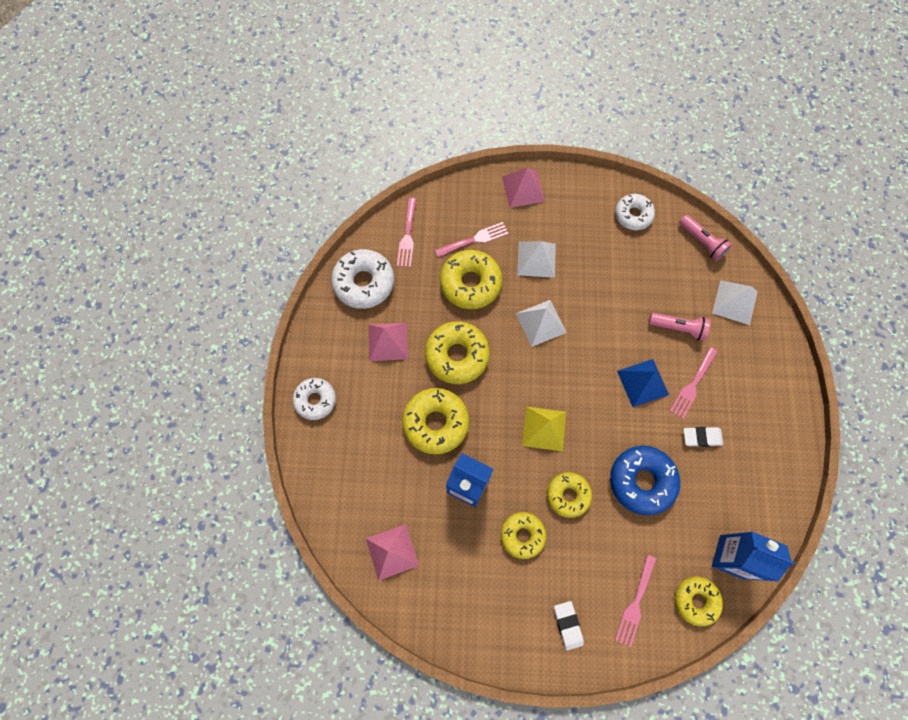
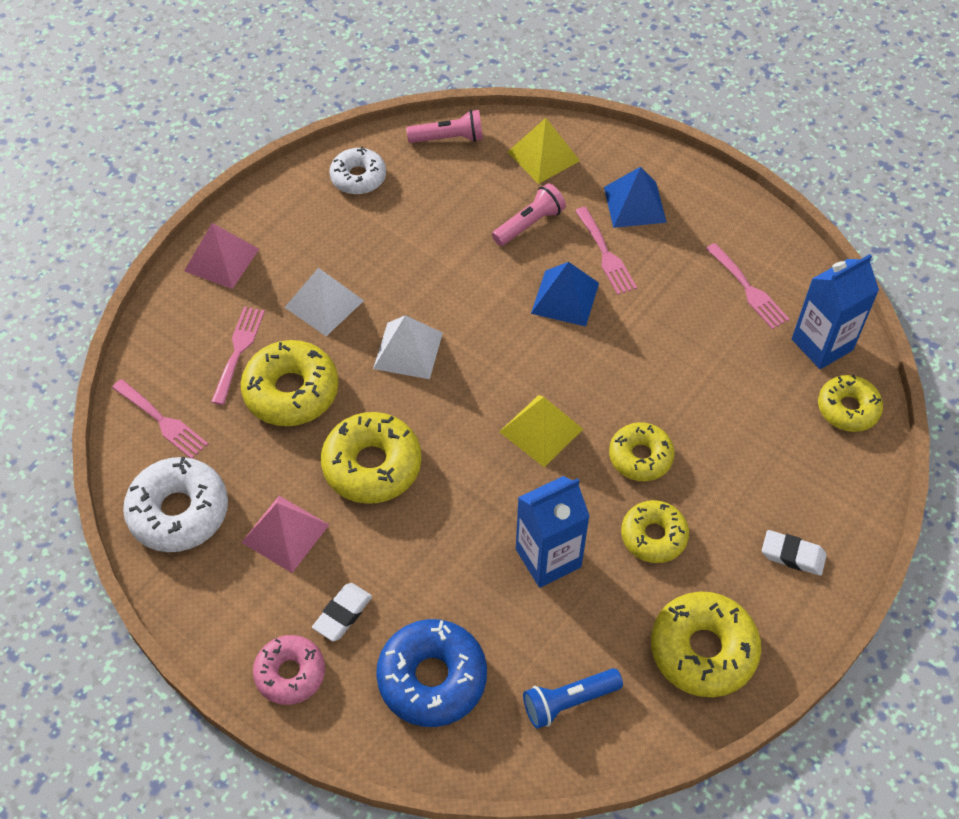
camera: 55 degrees left, 15 degrees down
(315, 400) = (290, 673): white donut -> pink donut
(392, 552) = (568, 701): pink pyramid -> blue flashlight
(436, 423) = (440, 544): yellow donut -> yellow donut (703, 650)
(635, 603) = (813, 469): pink fork -> pink fork (748, 289)
(642, 481) = (678, 373): blue donut -> blue donut (432, 678)
(701, 437) = (671, 285): white eraser -> white eraser (343, 614)
(735, 302) = (543, 156): white pyramid -> yellow pyramid
(744, 378) = (635, 204): none -> blue pyramid

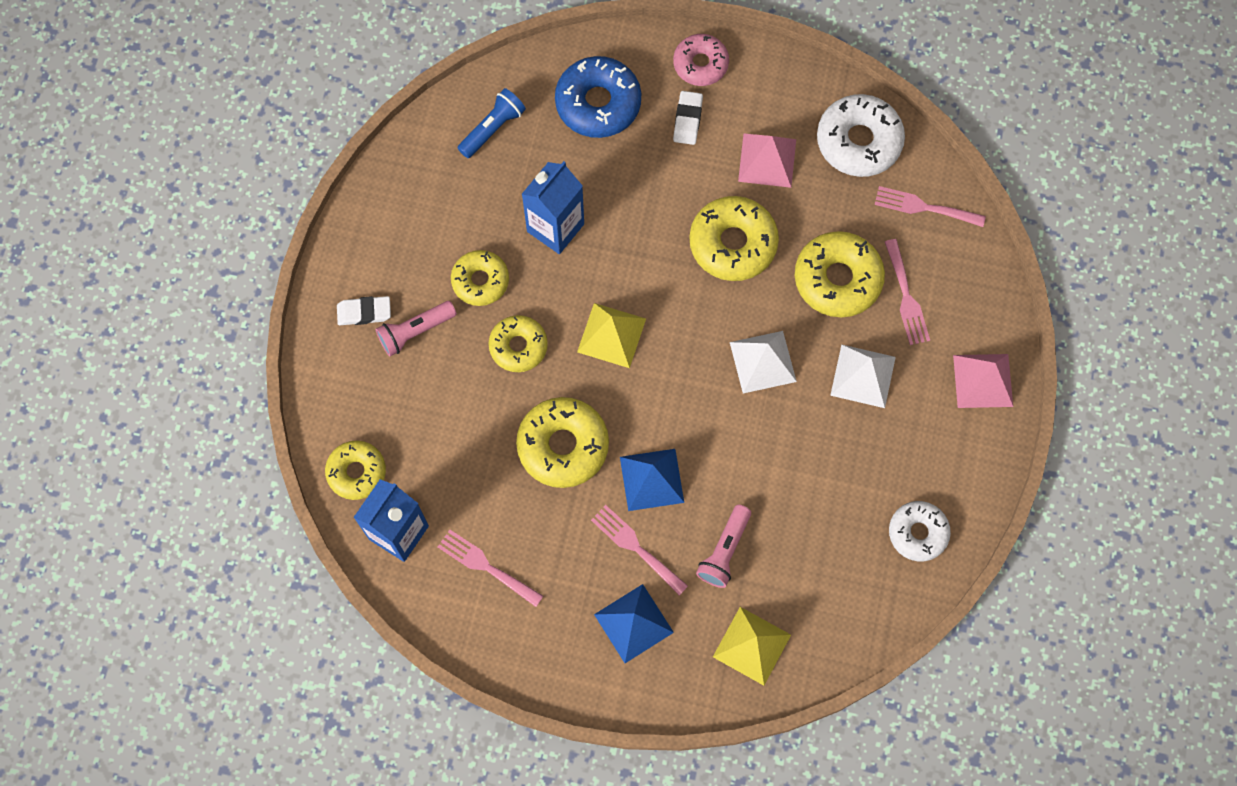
camera: 155 degrees right, 15 degrees up
(449, 138) = (858, 625): pink flashlight -> pink flashlight (415, 331)
(703, 650) = (409, 207): yellow donut -> yellow donut (563, 446)

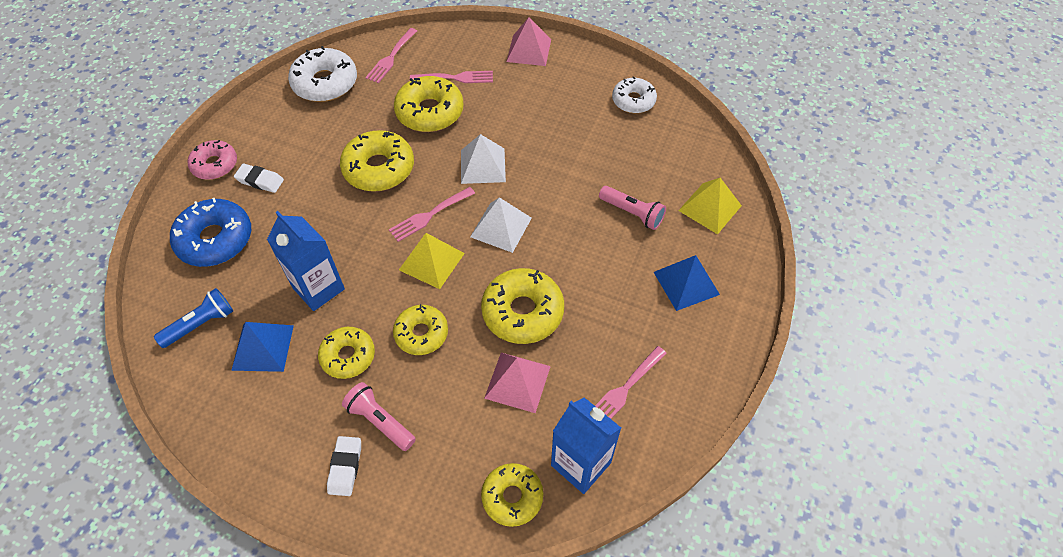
camera: 80 degrees left, 15 degrees down
(415, 331) = (380, 421): pink flashlight -> pink flashlight turned 150 degrees clockwise
(493, 129) = (201, 324): blue flashlight -> blue flashlight turned 90 degrees clockwise
(636, 547) = (621, 272): pink fork -> pink fork (429, 215)
(651, 479) = (565, 252): blue pyramid -> blue pyramid (263, 347)
(767, 160) = (317, 137): pink pyramid -> pink pyramid (517, 382)
(863, 376) = (509, 110): white pyramid -> white pyramid (501, 227)

